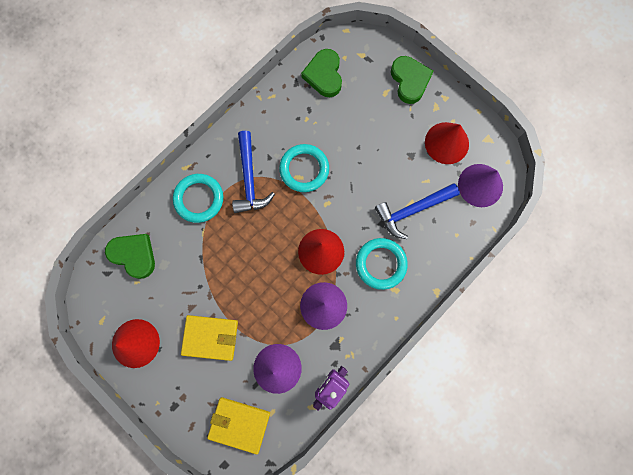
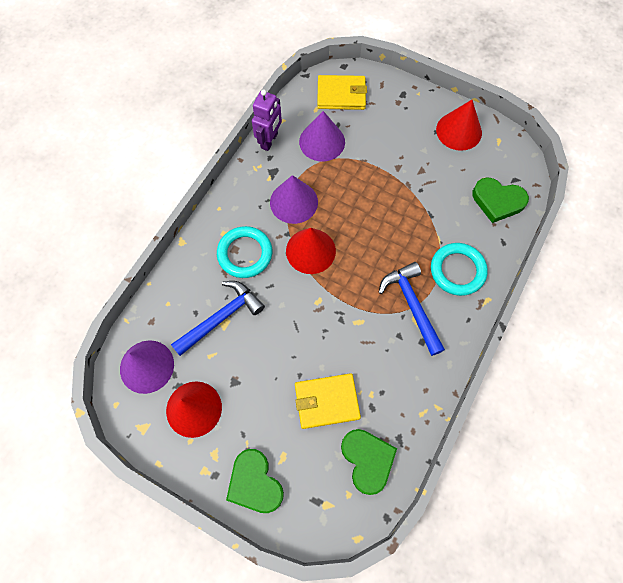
camera: 165 degrees right, 10 degrees down
(210, 337) = (392, 151): yellow wallet -> yellow wallet (326, 401)
(304, 169) = (355, 332): turquoise ring -> none

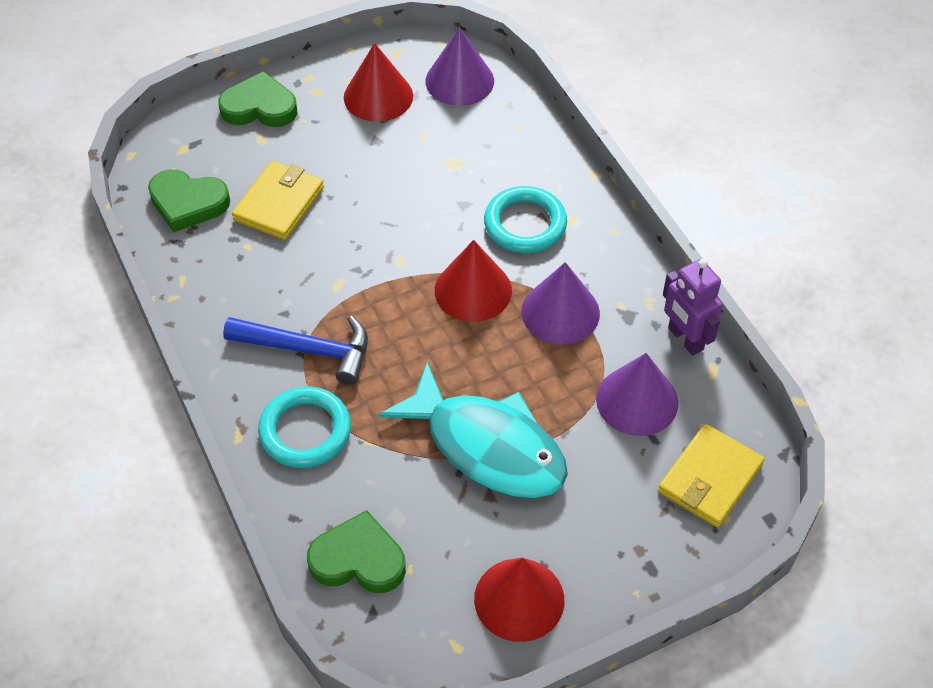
camera: 125 degrees right, 15 degrees down
(221, 317) = (460, 164): blue hammer -> none
(397, 186) = (487, 446): none -> turquoise fish
(497, 201) = (358, 559): green heart -> green heart turned 45 degrees clockwise

